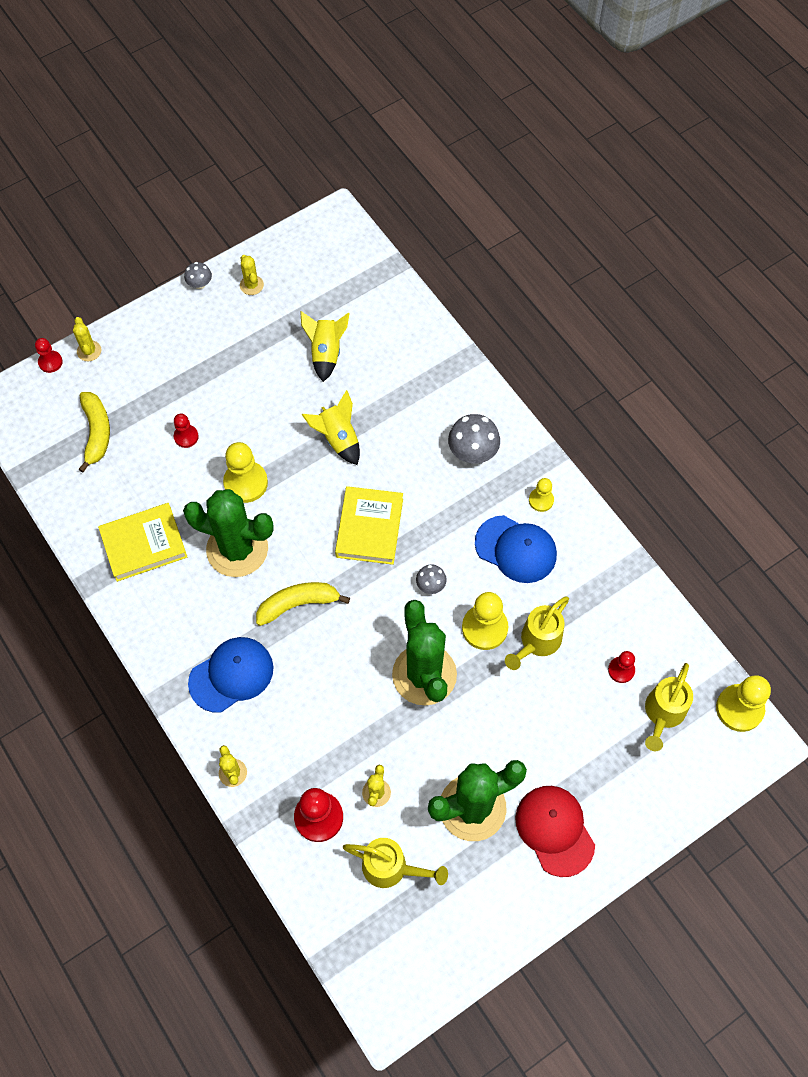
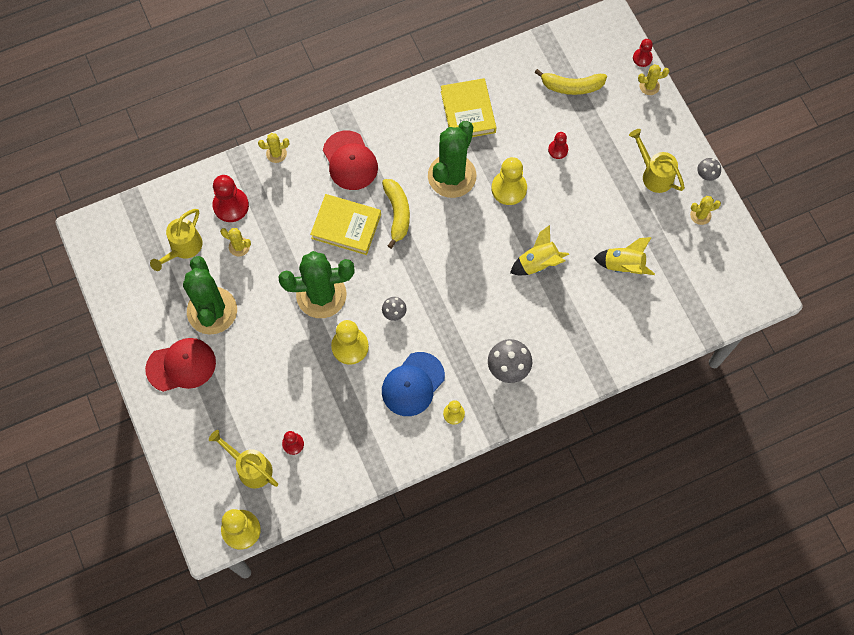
camera: 100 degrees right, 5 degrees up
(231, 675) = (350, 161): blue cap -> red cap
(369, 528) = (452, 275): yellow book -> yellow book (346, 226)
(537, 642) = (330, 384): yellow watering can -> yellow watering can (654, 174)

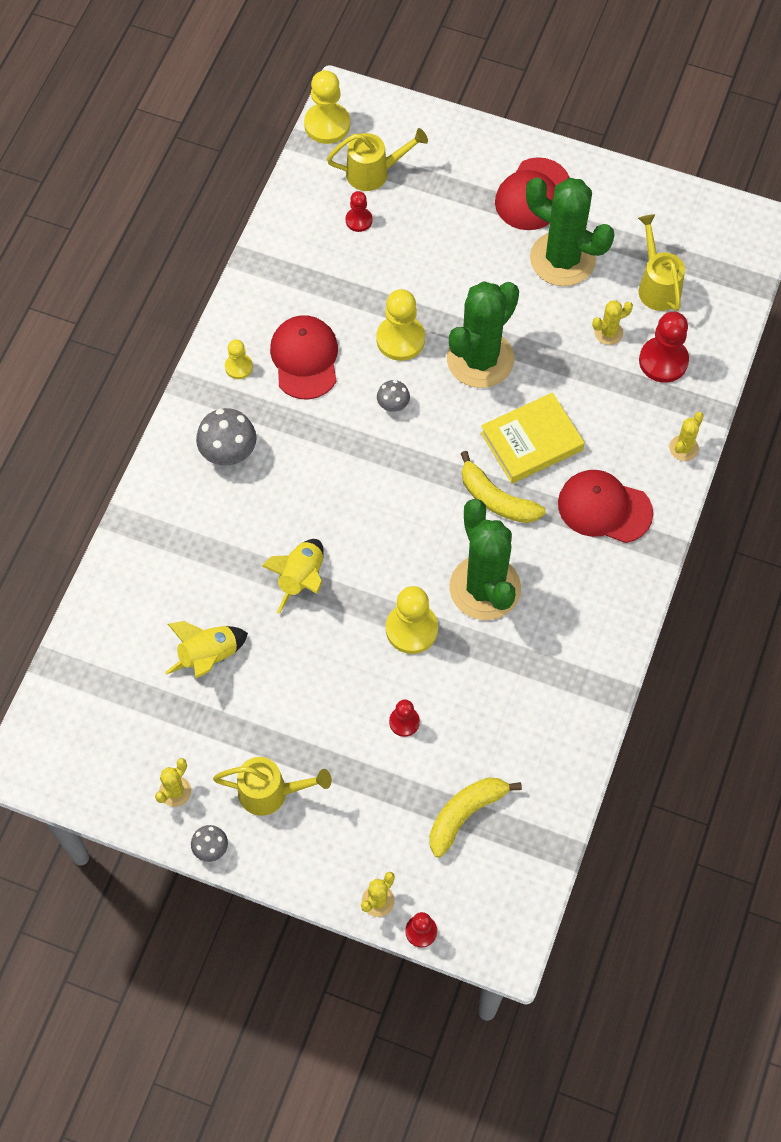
camera: 135 degrees right, 5 degrees down
(413, 384) = (305, 358): blue cap -> red cap
(468, 112) = (545, 674): yellow book -> none

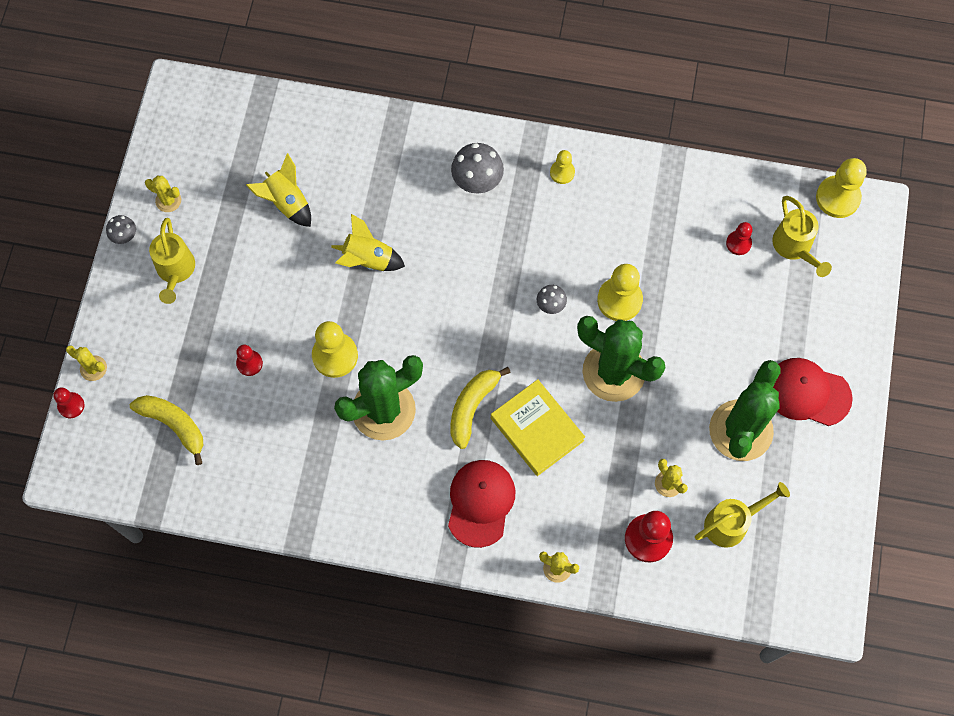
camera: 80 degrees right, 5 degrees up
(305, 358) = (582, 224): red cap -> none

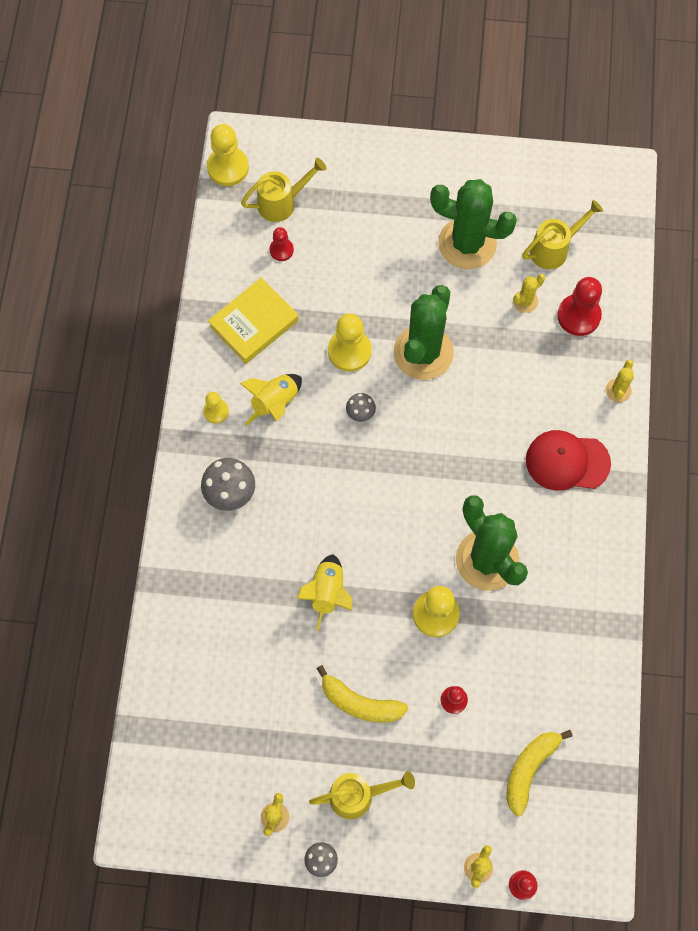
camera: 95 degrees left, 0 degrees up
(286, 202) = (268, 685): yellow rocket -> yellow rocket (275, 403)
(472, 407) = (474, 477): yellow banana -> yellow banana (360, 703)
(537, 429) = (488, 417): yellow book -> yellow book (254, 323)
(731, 523) = (554, 249): yellow watering can -> yellow watering can turned 90 degrees clockwise
(807, 393) = (424, 191): red cap -> none

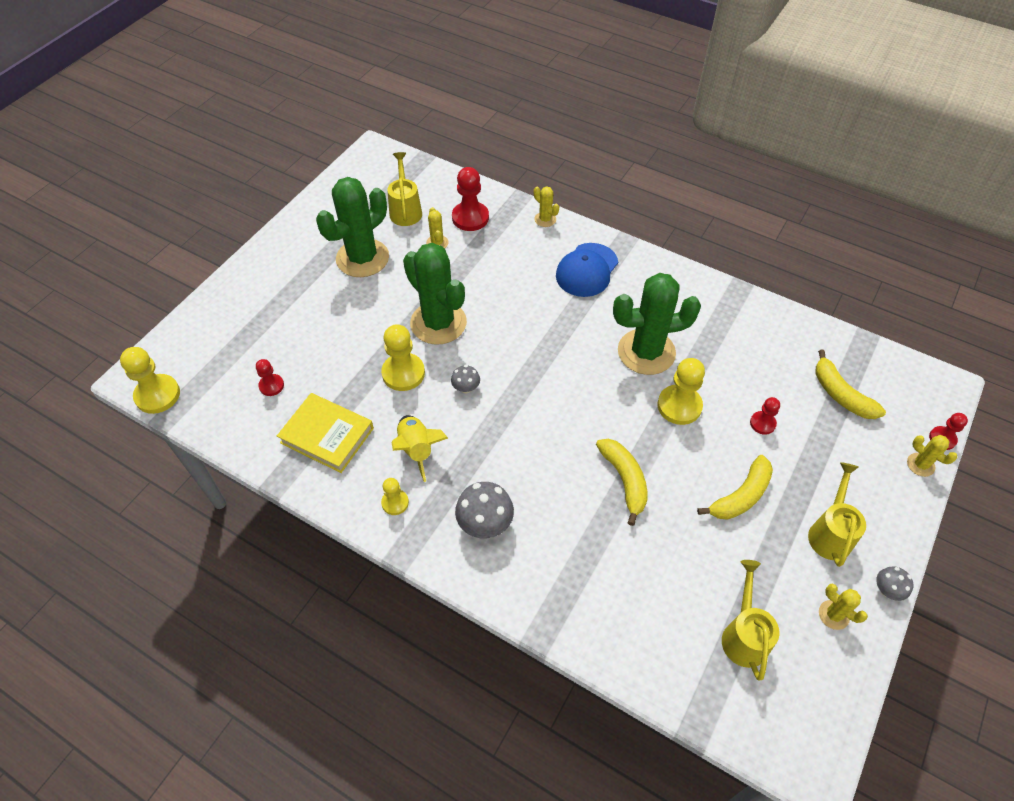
camera: 65 degrees left, 15 degrees down
(254, 323) = (327, 435): yellow book -> yellow book turned 45 degrees counterclockwise
(282, 203) = (226, 367): yellow watering can -> yellow watering can (744, 635)
(327, 593) = (624, 480): yellow rocket -> yellow banana
(567, 461) = (587, 270): red cap -> blue cap

